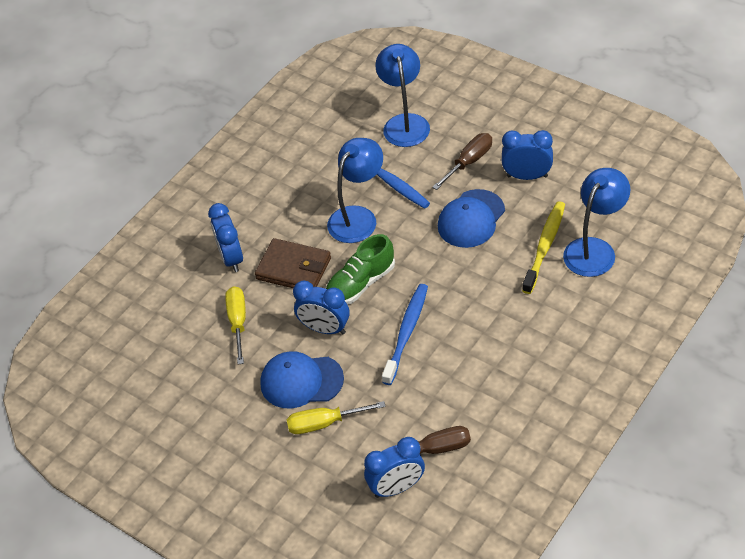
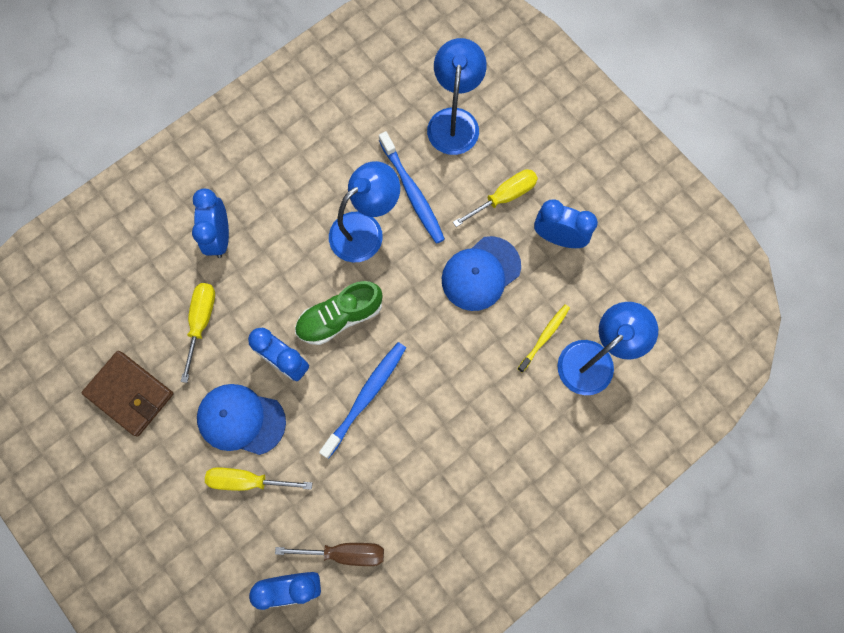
camera: 10 degrees right, 25 degrees up
(294, 268) = (278, 273): brown wallet -> brown wallet (130, 394)
(469, 162) = (503, 197): brown screwdriver -> yellow screwdriver
(545, 246) = (544, 336): yellow toothbrush -> yellow toothbrush, size x0.63

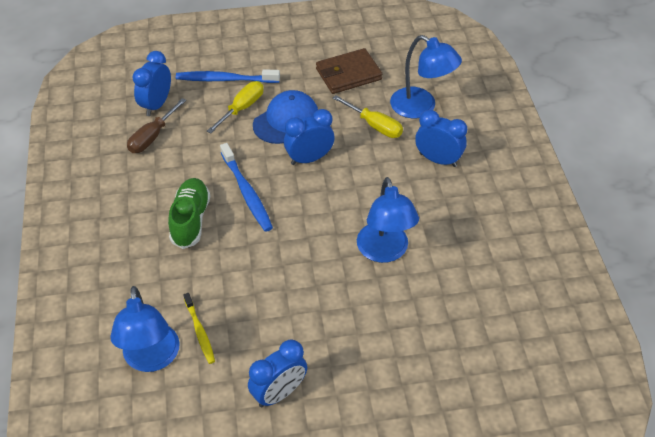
camera: 120 degrees right, 25 degrees down
(340, 317) = (320, 203): green shoe -> green shoe (190, 220)
(412, 193) = (398, 300): blue toothbrush -> blue toothbrush (225, 79)
(454, 120) = (453, 370): blue lamp -> blue lamp (421, 107)
(480, 273) = (289, 314): blue cap -> none
(503, 197) = (348, 369): yellow screwdriver -> none

